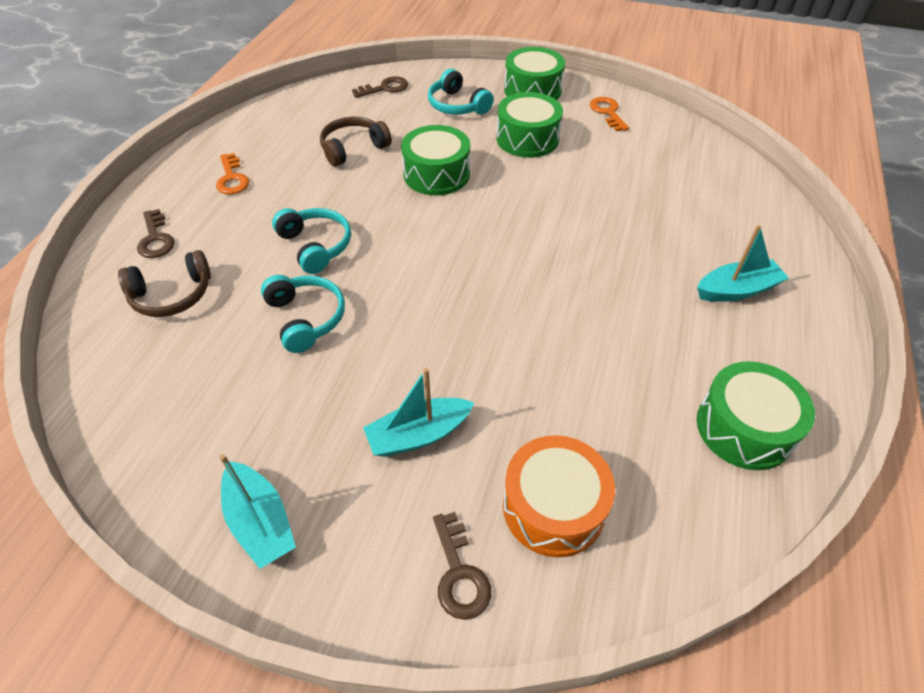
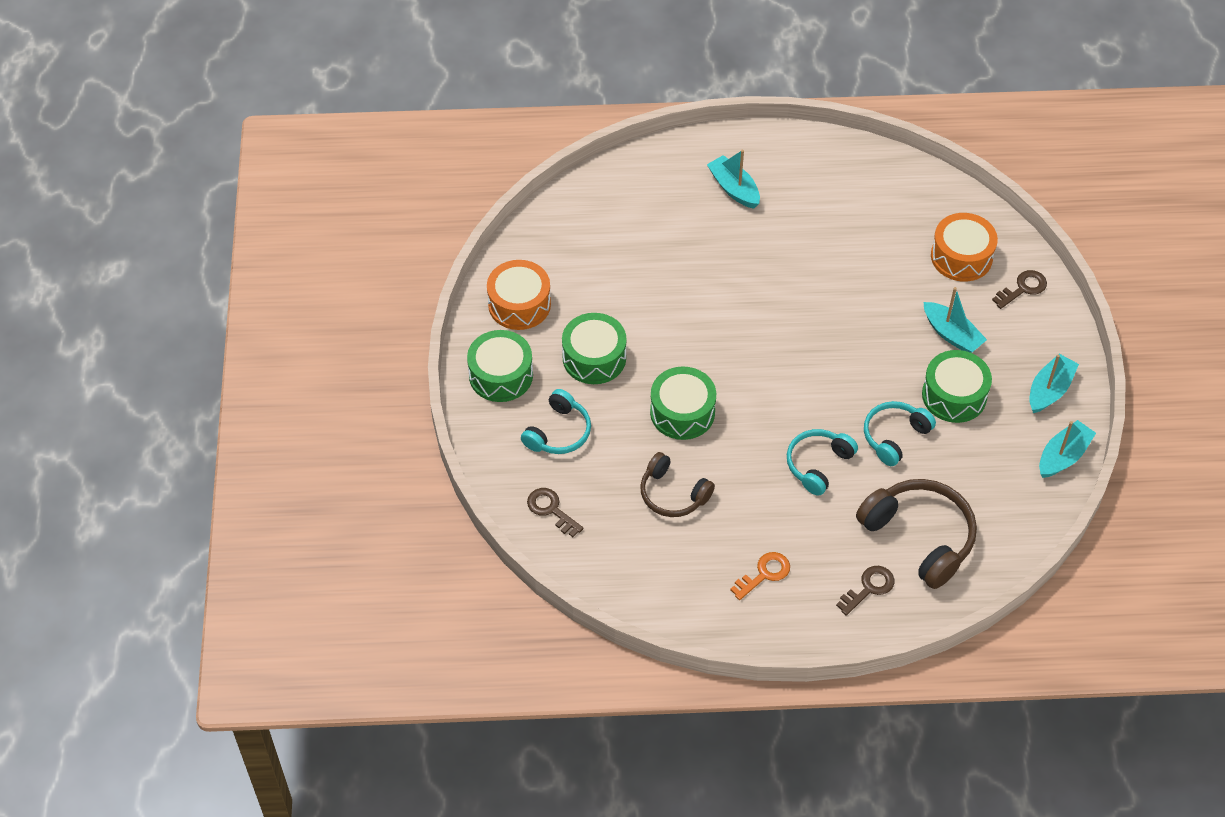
camera: 110 degrees left, 5 degrees up
(151, 487) = (1063, 456): none -> turquoise boat
(172, 295) = (919, 537): brown headphones -> brown headphones, size x1.59
(607, 112) = (519, 304): orange key -> orange drum
(744, 428) = (857, 177): green drum -> green drum (954, 395)

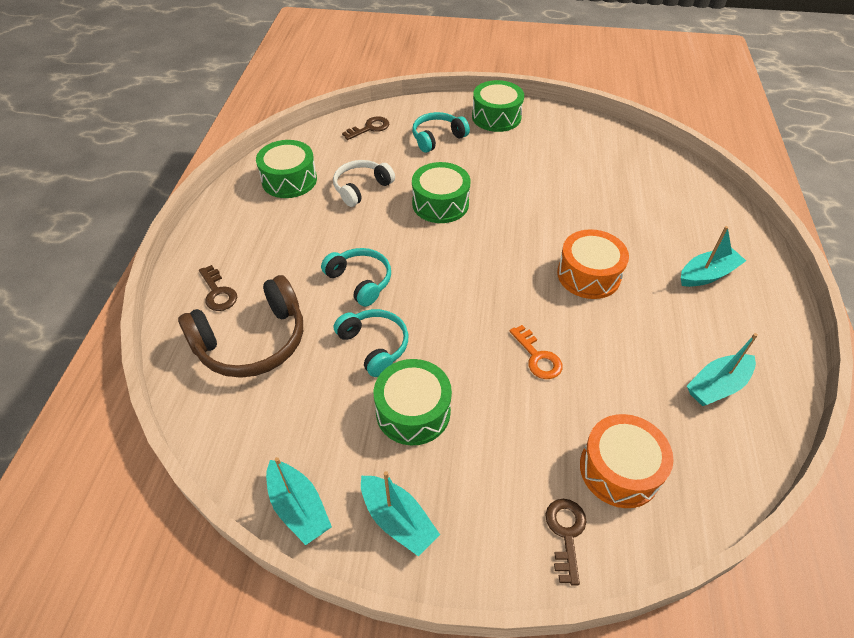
camera: 100 degrees right, 5 degrees down
(519, 304) = (564, 131): orange drum -> orange drum (588, 275)
(558, 432) = (437, 138): turquoise headphones -> turquoise headphones turned 105 degrees clockwise
(594, 358) = (505, 162): green drum -> green drum (289, 180)
(673, 494) = (361, 188): brown headphones -> white headphones
(764, 574) = (265, 228): orange key -> orange key (538, 357)
(951, 334) = (499, 429): turquoise boat -> turquoise boat (717, 386)
(1023, 288) = (565, 533): brown key -> brown key turned 150 degrees counterclockwise

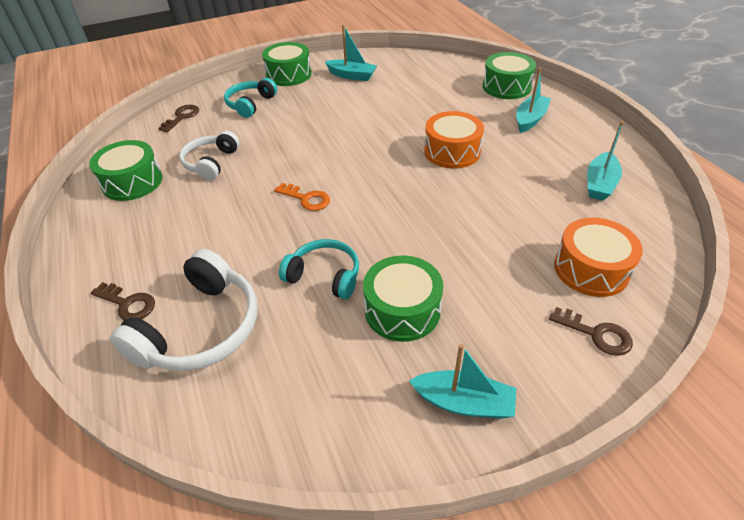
camera: 30 degrees left, 5 degrees down
(252, 341) = (200, 328): brown headphones -> white headphones
(298, 507) = (366, 447): turquoise boat -> turquoise boat (352, 76)
(360, 281) = (269, 232): turquoise headphones -> none
(440, 204) = (293, 148): green drum -> green drum (506, 87)
(538, 357) = (465, 222): orange key -> orange key (306, 199)
(565, 533) = (597, 334): brown key -> brown key turned 150 degrees clockwise

